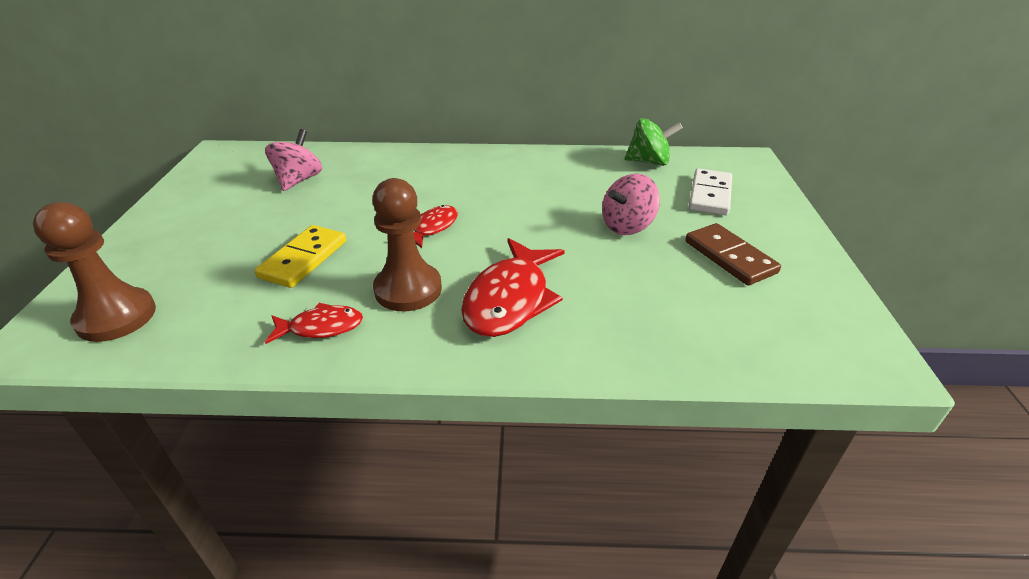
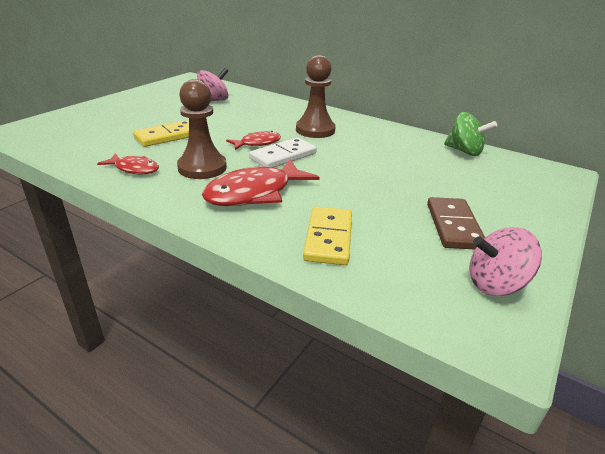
camera: 30 degrees right, 5 degrees down
(116, 317) = (55, 133): brown pawn -> brown pawn (315, 130)
(627, 226) = (392, 182): pink spinning top -> pink spinning top (495, 284)
(645, 323) = (328, 238): none -> yellow domino
(710, 195) = (491, 184): white domino -> white domino (283, 156)

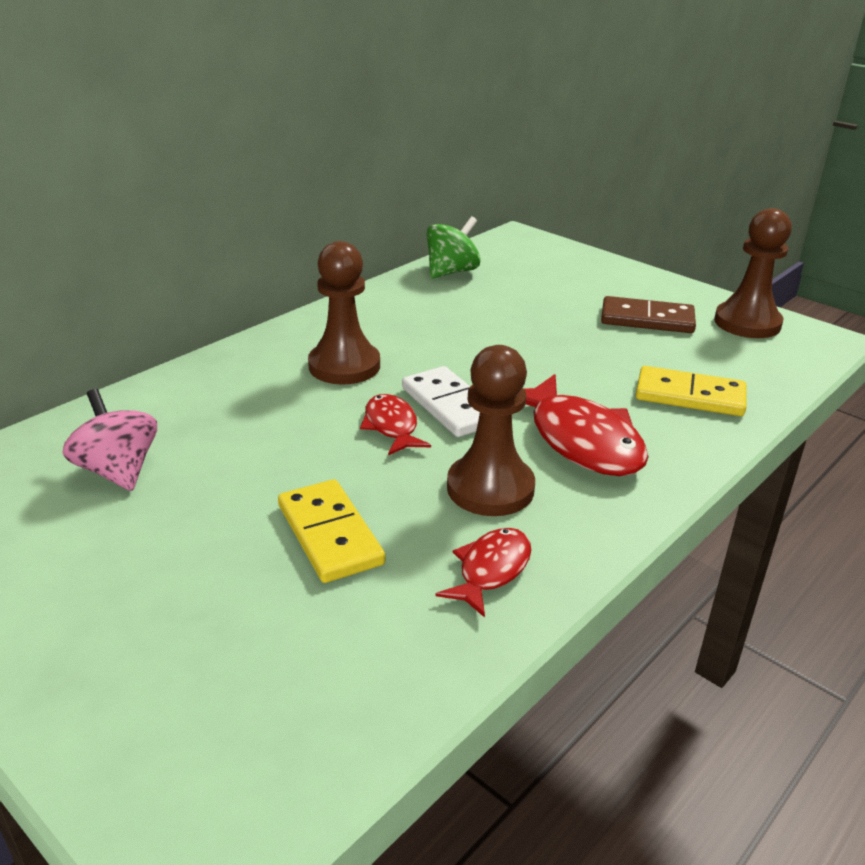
camera: 80 degrees left, 0 degrees up
(495, 284) = (747, 323): pink spinning top -> brown pawn

